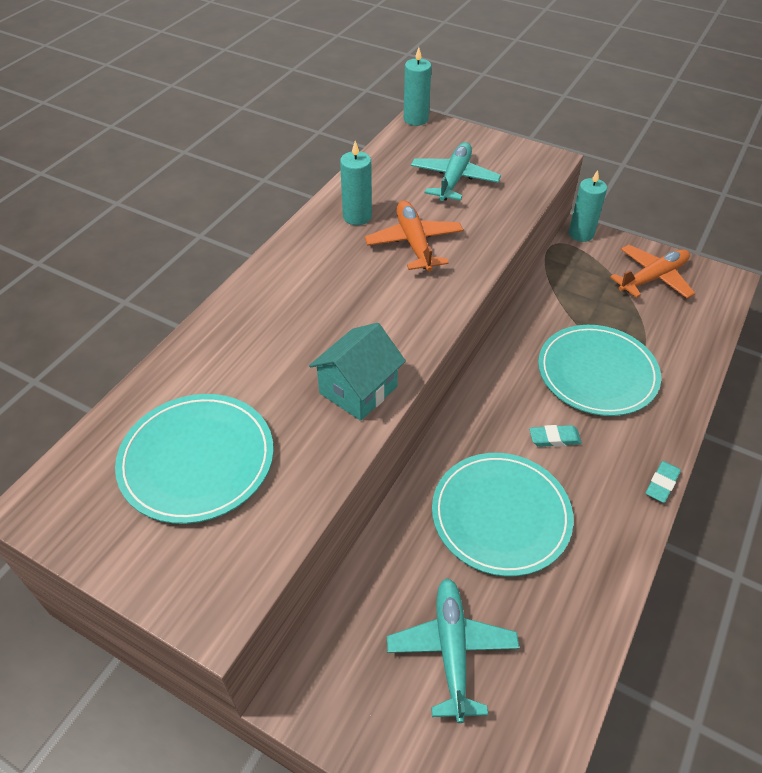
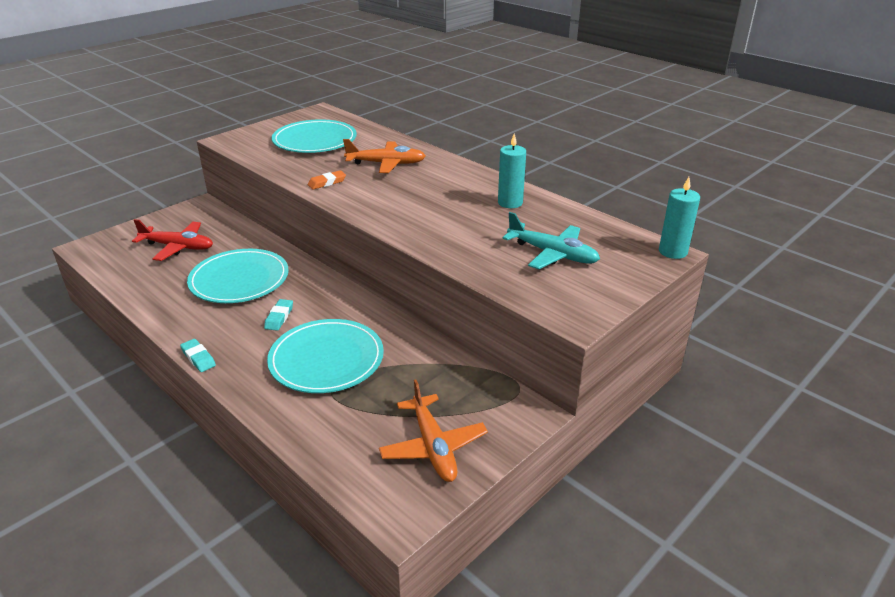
camera: 105 degrees right, 15 degrees down
(358, 390) = (327, 183): turquoise house -> orange eraser
(414, 243) = (464, 221): orange plane -> orange plane (386, 164)
(451, 649) = (178, 247): turquoise plane -> red plane
(581, 234) = (531, 412): turquoise candle -> none

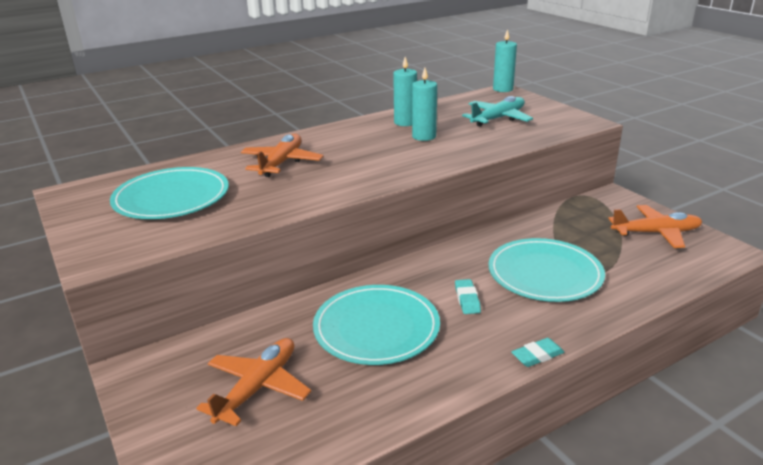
camera: 75 degrees left, 5 degrees down
(178, 247) = (258, 387): red plane -> orange plane
(279, 317) = (467, 299): turquoise eraser -> turquoise eraser turned 60 degrees clockwise
(327, 183) = (307, 194): orange eraser -> none
(473, 216) = (424, 136): none -> turquoise candle

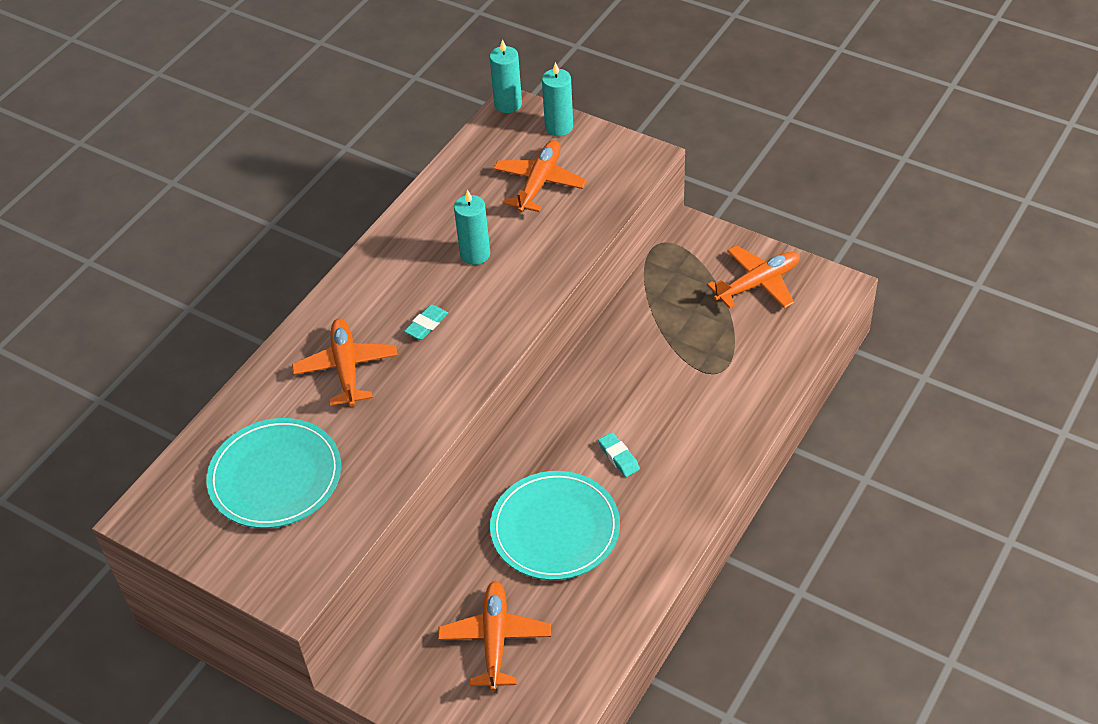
camera: 25 degrees left, 20 degrees up
(405, 122) = (433, 230): turquoise candle -> turquoise candle (559, 127)
(498, 118) = (539, 183): turquoise plane -> orange plane
(537, 355) = (713, 499): turquoise eraser -> turquoise eraser (426, 325)
(545, 273) = (674, 390): turquoise plate -> none

